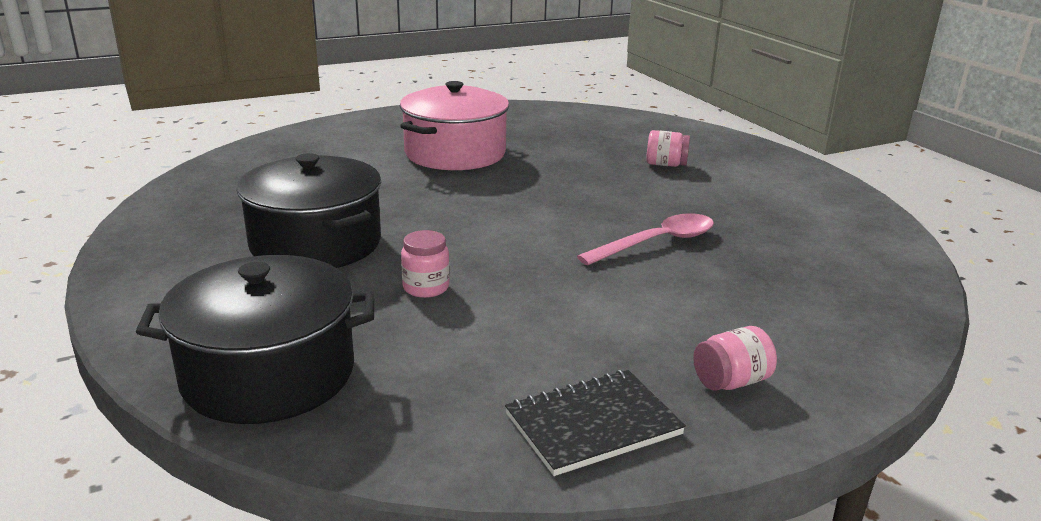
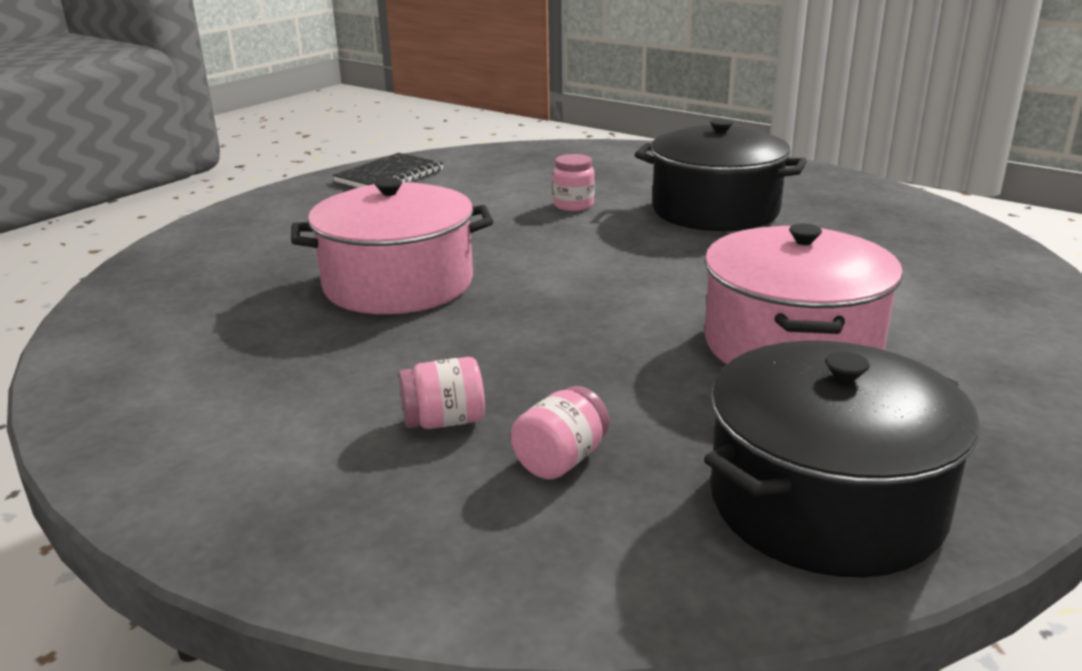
camera: 155 degrees right, 0 degrees up
(268, 374) = (597, 156): black pot -> black pot (826, 503)
(657, 243) = (398, 284): pink spoon -> pink pot
(731, 381) = (306, 206): pink jar -> pink jar (561, 460)

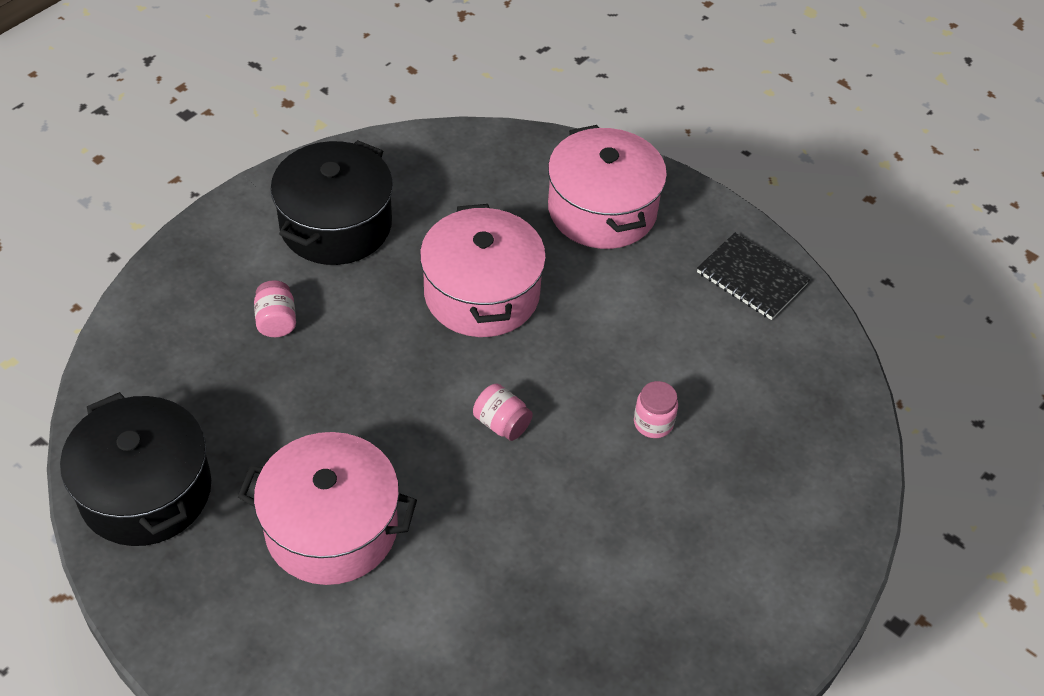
camera: 90 degrees right, 25 degrees up
(274, 232) = (602, 210): none -> pink pot
(561, 460) = (221, 373): pink jar -> pink jar (502, 423)
(715, 210) = (628, 542): black pot -> black pot (336, 225)

